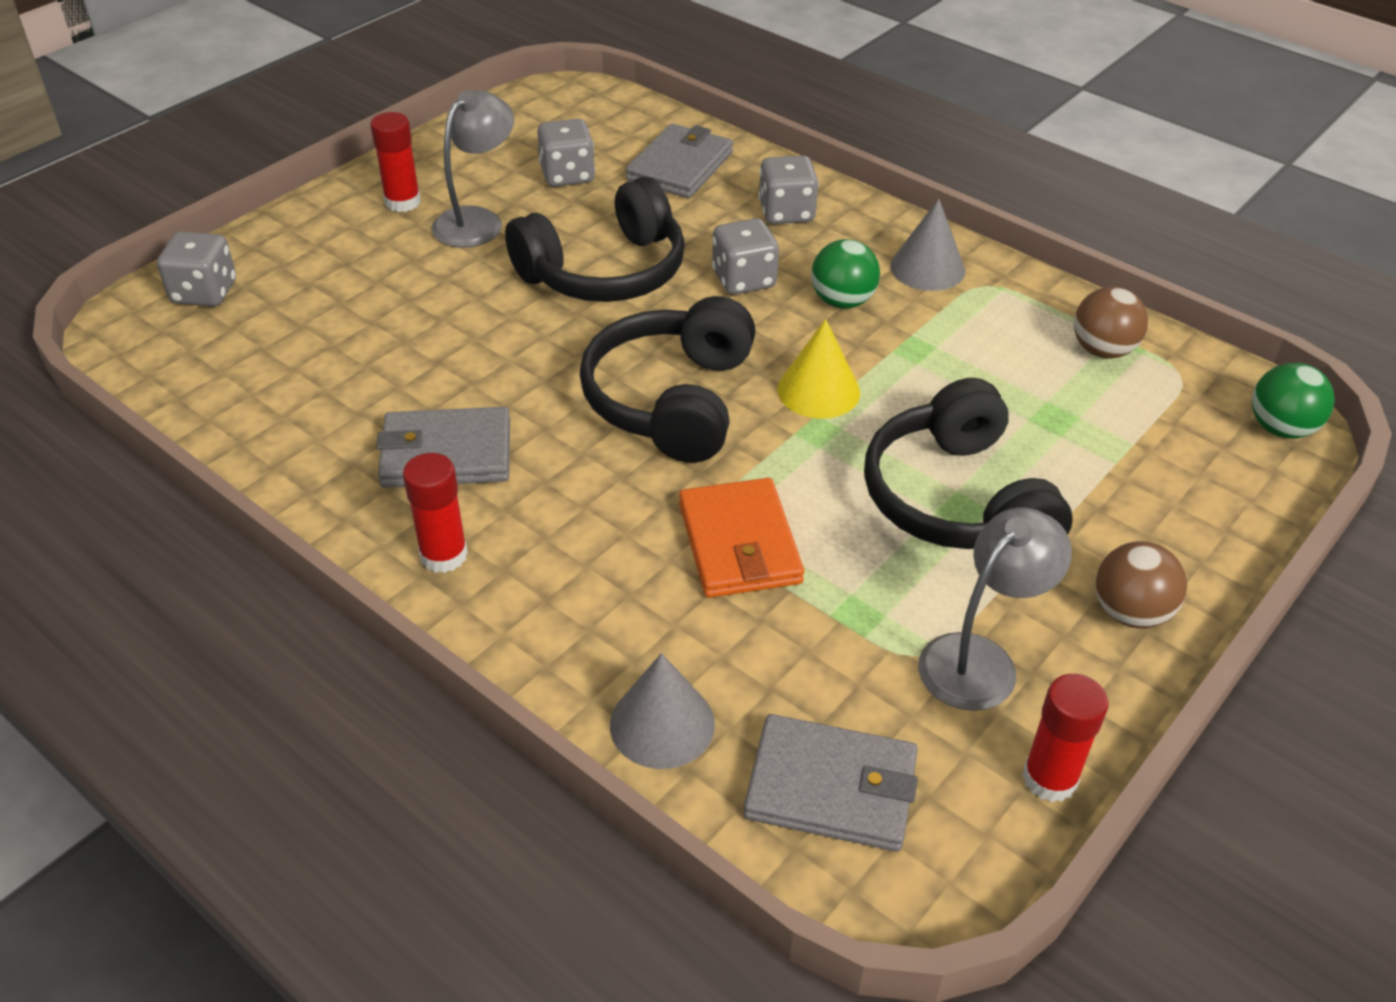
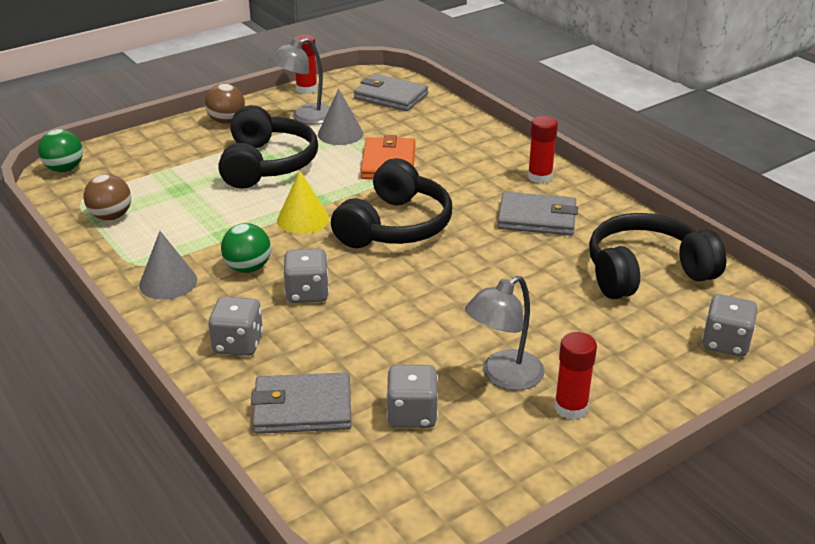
camera: 165 degrees left, 10 degrees down
(605, 271) = (408, 314): black headphones -> black headphones (646, 272)
(662, 724) = (449, 117): grey cone -> grey cone (340, 134)
(680, 166) = (302, 408): grey wallet -> grey wallet turned 45 degrees clockwise

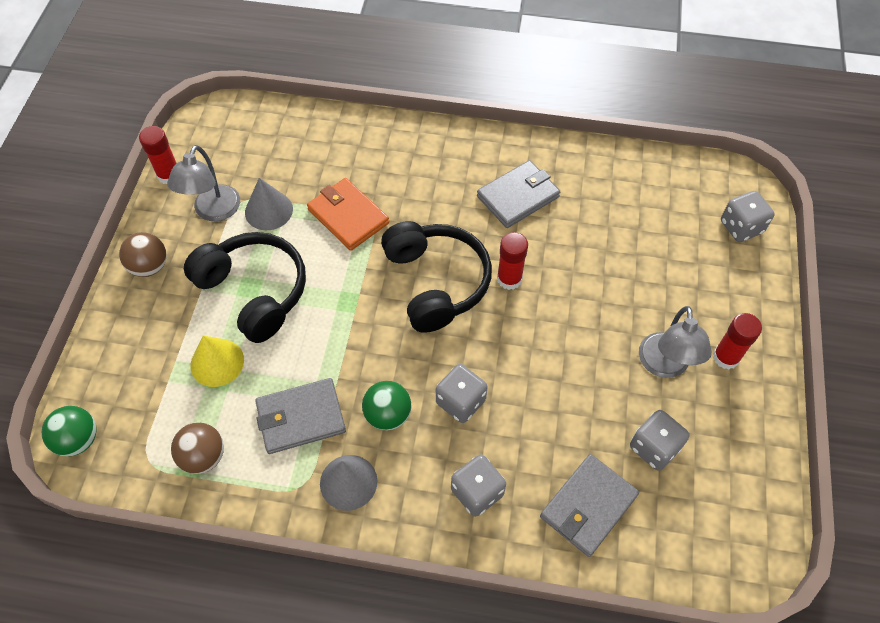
camera: 45 degrees left, 25 degrees up
(303, 219) = (362, 330): yellow cone -> yellow cone (217, 362)
(390, 96) = (253, 135): grey wallet -> grey wallet (301, 418)
(540, 177) = (471, 150): red glue stick -> red glue stick (509, 279)
(646, 272) = (637, 197): black headphones -> none

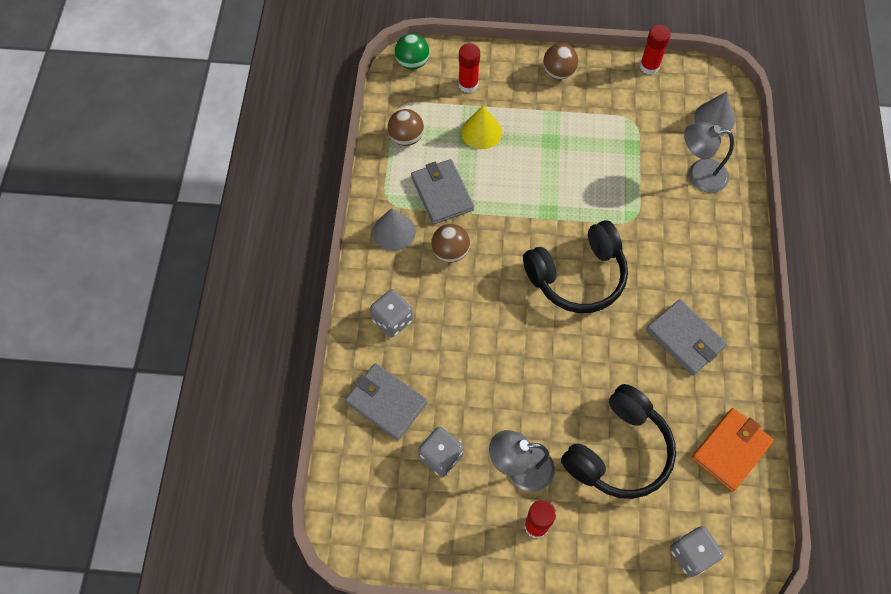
camera: 85 degrees right, 5 degrees up
(213, 211) = (619, 104): grey lamp -> grey lamp (699, 174)
(254, 291) = (547, 145): black headphones -> black headphones (619, 452)
(268, 210) = (628, 142): grey cone -> grey cone (714, 118)
(348, 216) = (633, 201): orange wallet -> orange wallet (731, 450)
(388, 415) = (450, 252): green ball -> brown ball
(460, 402) = (467, 303): grey dice -> none
(509, 279) = (591, 335): red glue stick -> red glue stick (468, 84)

